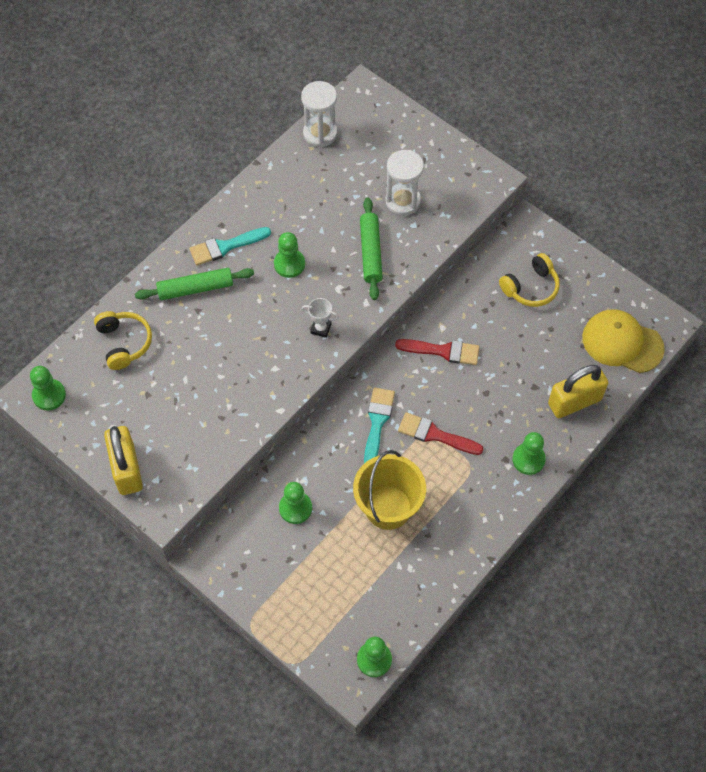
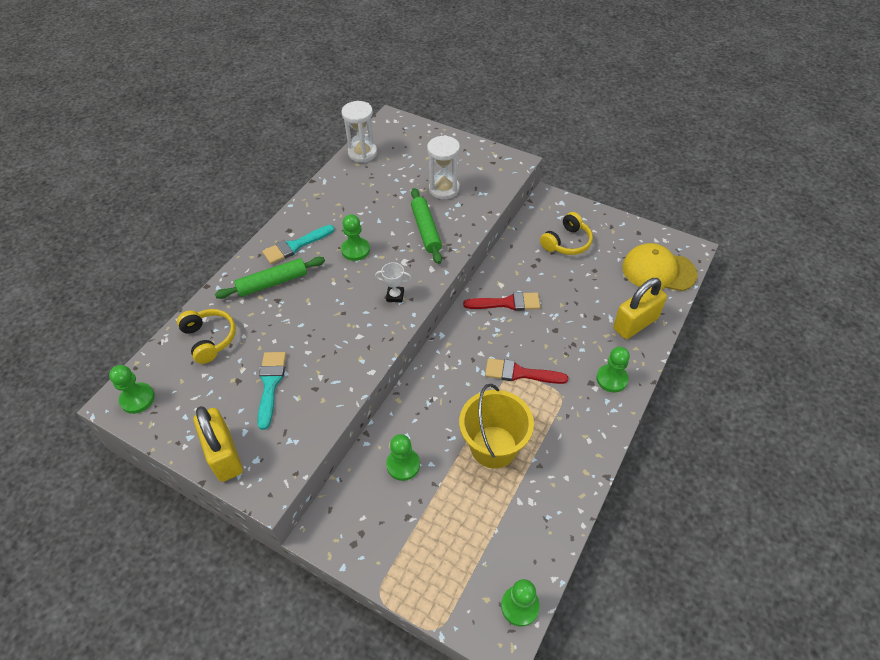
camera: 10 degrees left, 10 degrees down
(377, 422) = (464, 372): turquoise brush -> turquoise brush (270, 384)

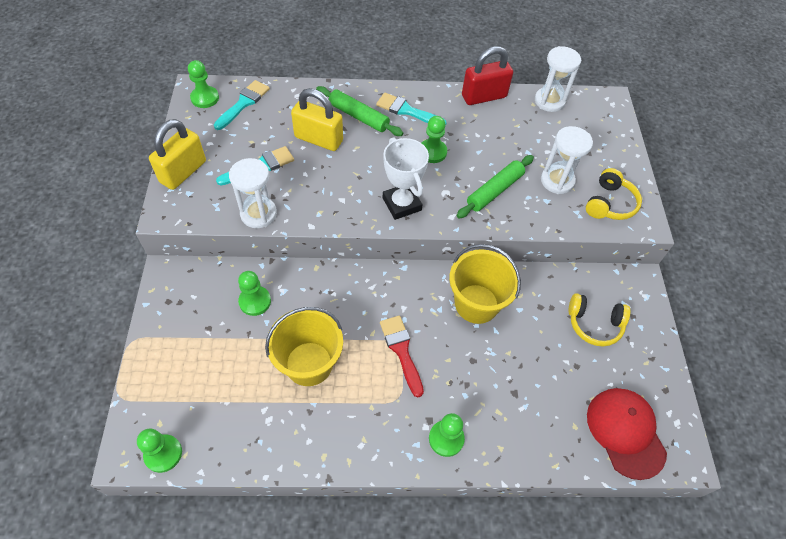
camera: 55 degrees right, 5 degrees up
(176, 367) = (243, 103): none -> turquoise brush
(209, 339) = (280, 108): yellow headphones -> yellow headphones (609, 203)
(323, 189) = (484, 96): none -> red padlock
(328, 408) = (258, 214): none -> white hourglass
(395, 296) = (402, 204): white trophy -> white trophy, size x1.87
(507, 303) = (476, 304): red brush -> yellow bucket
(635, 323) = (533, 435): yellow padlock -> yellow padlock (318, 139)
(658, 270) = (625, 432): yellow cap -> red cap

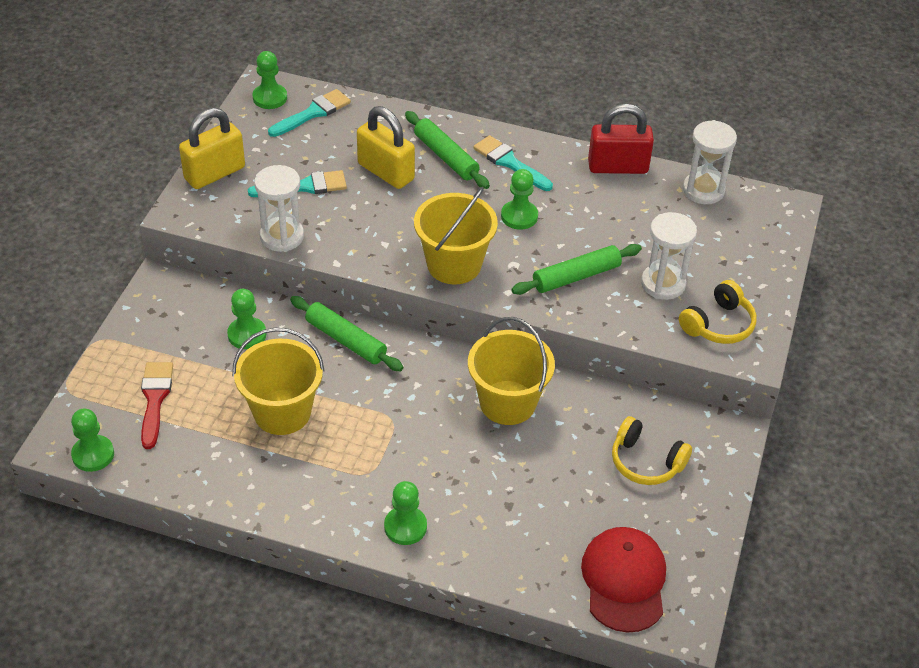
camera: 20 degrees right, 10 degrees down
(334, 285) = (346, 340): none -> green rolling pin
(401, 351) = (394, 427): red brush -> red brush (155, 399)
(402, 204) = (454, 264): white trophy -> yellow bucket

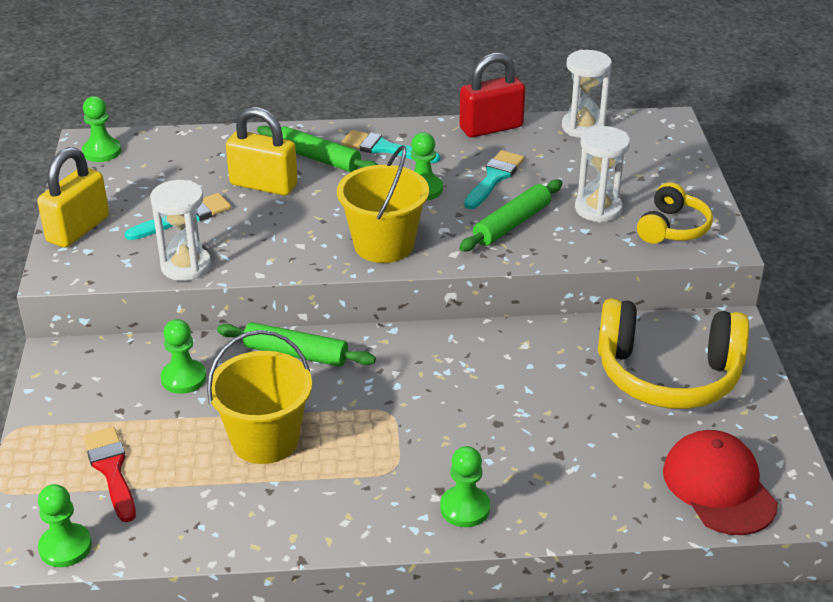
camera: 20 degrees left, 10 degrees down
(313, 113) = (156, 154): turquoise brush -> turquoise brush (494, 178)
(507, 403) = (499, 362): yellow bucket -> none
(646, 462) = (668, 375): yellow headphones -> yellow headphones, size x1.82

